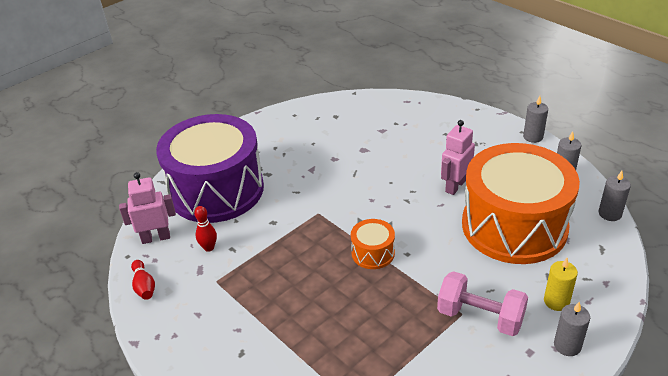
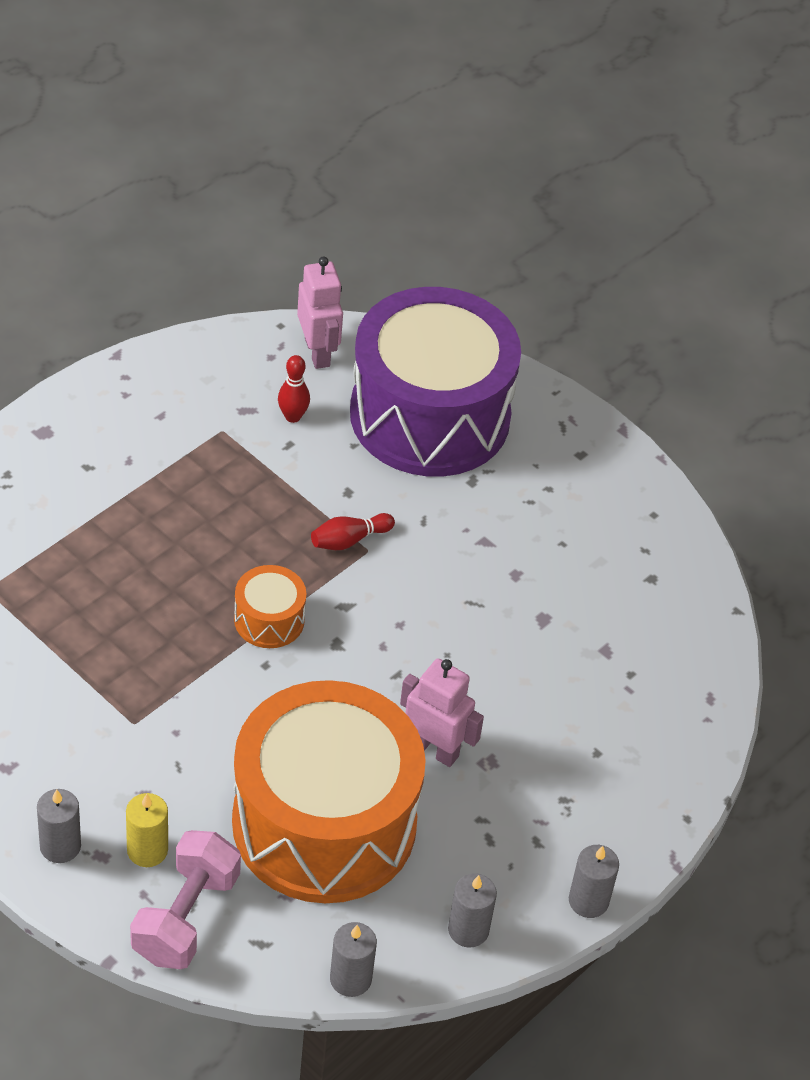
camera: 80 degrees right, 10 degrees up
(144, 286) = (218, 351): red bowling pin -> red bowling pin (349, 540)
(480, 317) = (125, 745): pink dumbbell -> pink dumbbell (185, 917)

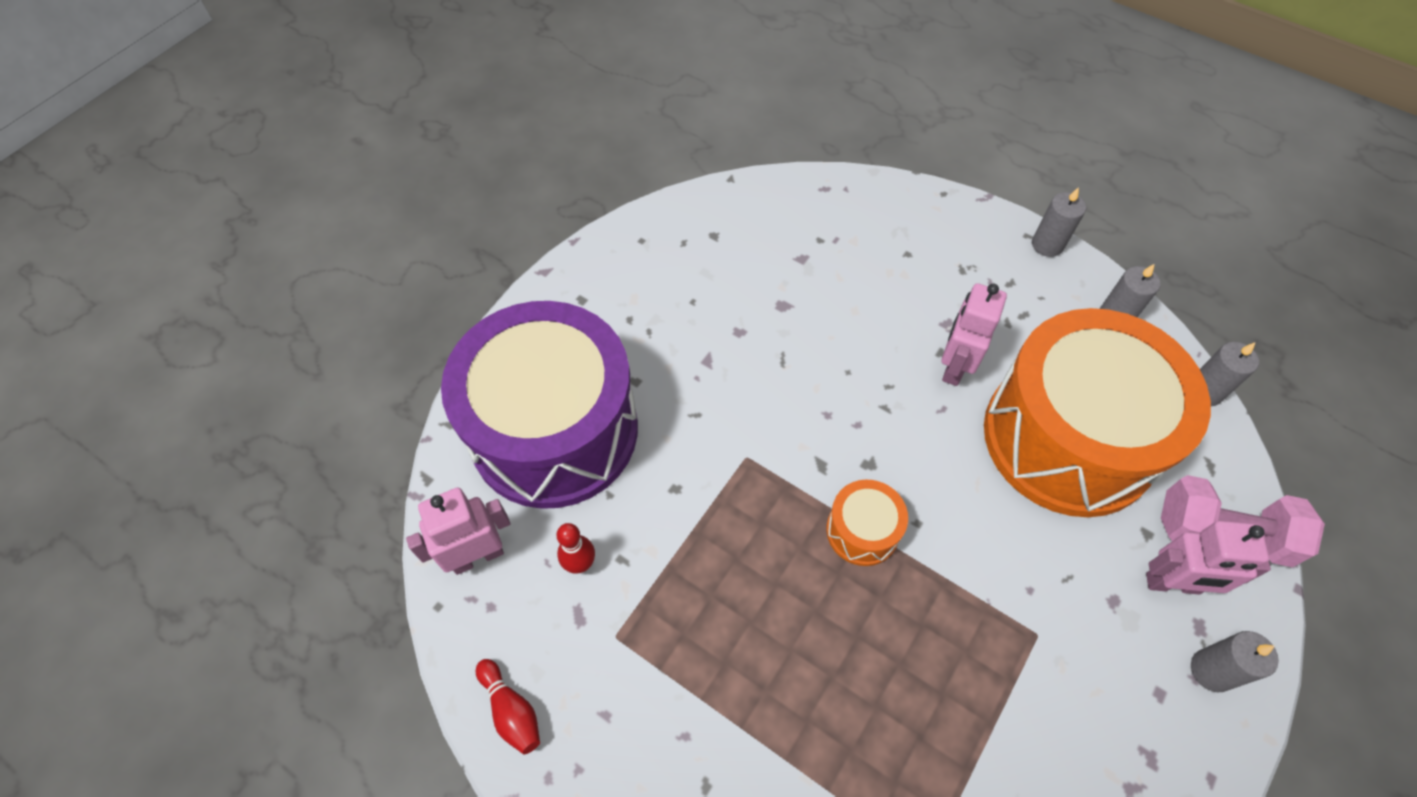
camera: 95 degrees left, 10 degrees up
(147, 850) = (1172, 584): yellow candle -> pink robot
(349, 540) = (738, 476): red bowling pin -> red bowling pin (511, 710)

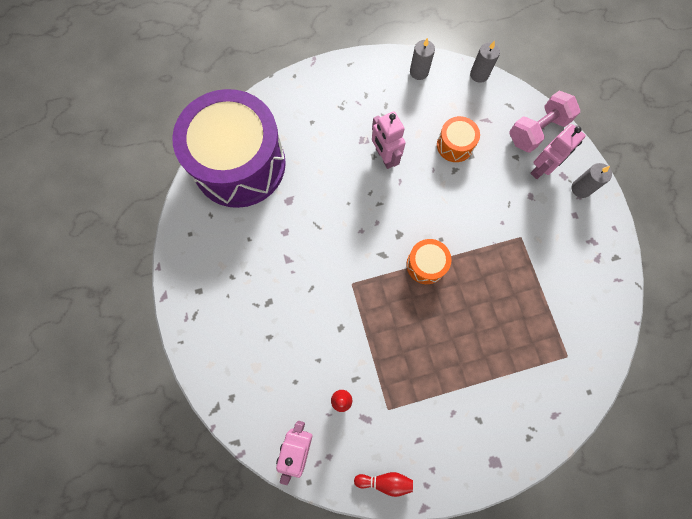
camera: 50 degrees left, 15 degrees up
(554, 430) = (262, 360): purple drum -> purple drum (239, 164)
(1047, 244) = (361, 61): grey candle -> none
(1068, 438) = (455, 145): orange drum -> orange drum, size x0.41

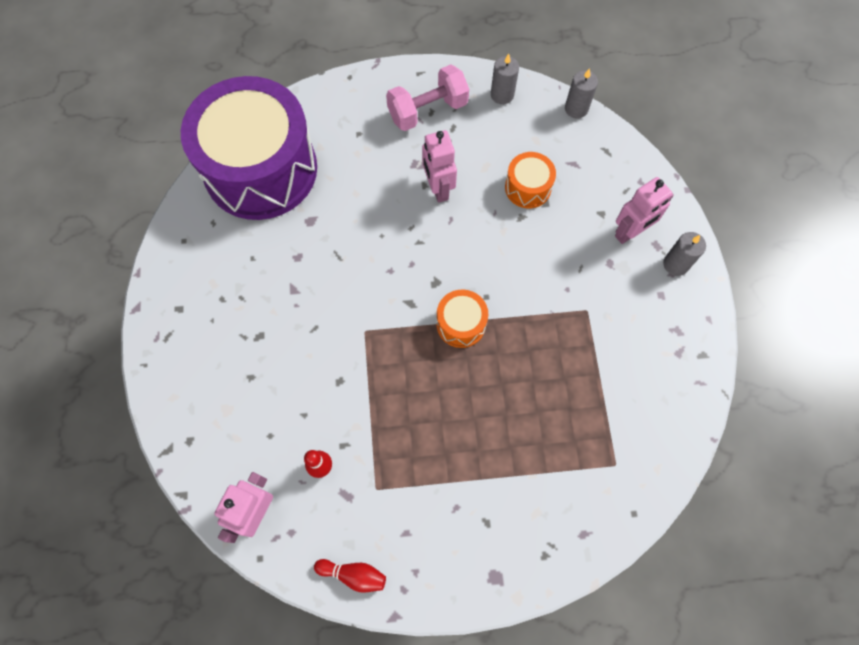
camera: 10 degrees right, 5 degrees down
(537, 130) = (634, 186): pink dumbbell -> pink dumbbell (427, 110)

